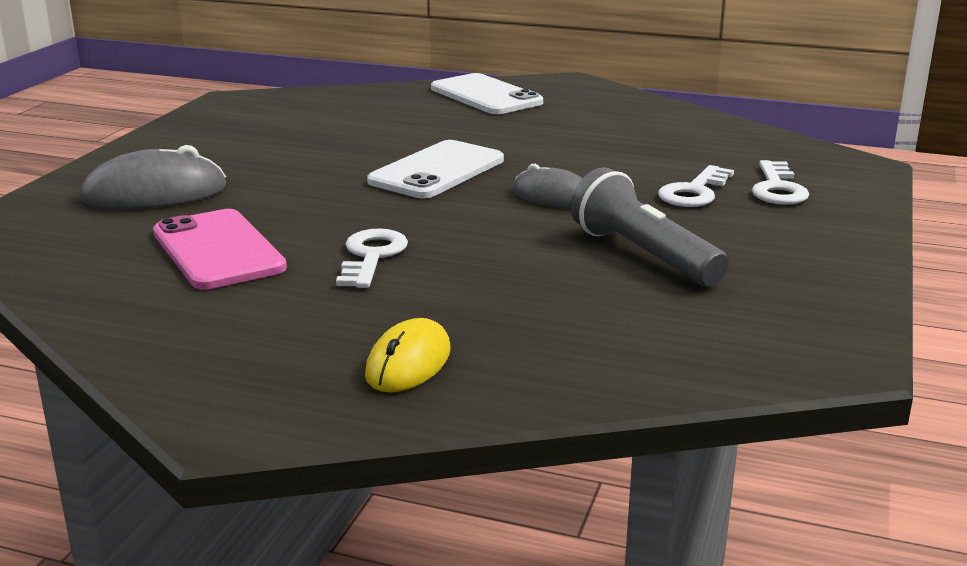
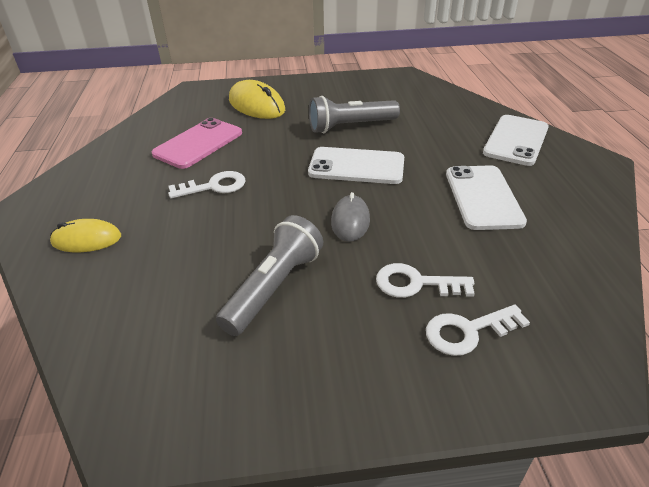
camera: 65 degrees right, 15 degrees up
(154, 193) = (256, 105): grey mouse -> yellow mouse
(328, 154) = (350, 126): none -> grey flashlight
(577, 134) = (483, 197): none -> white phone

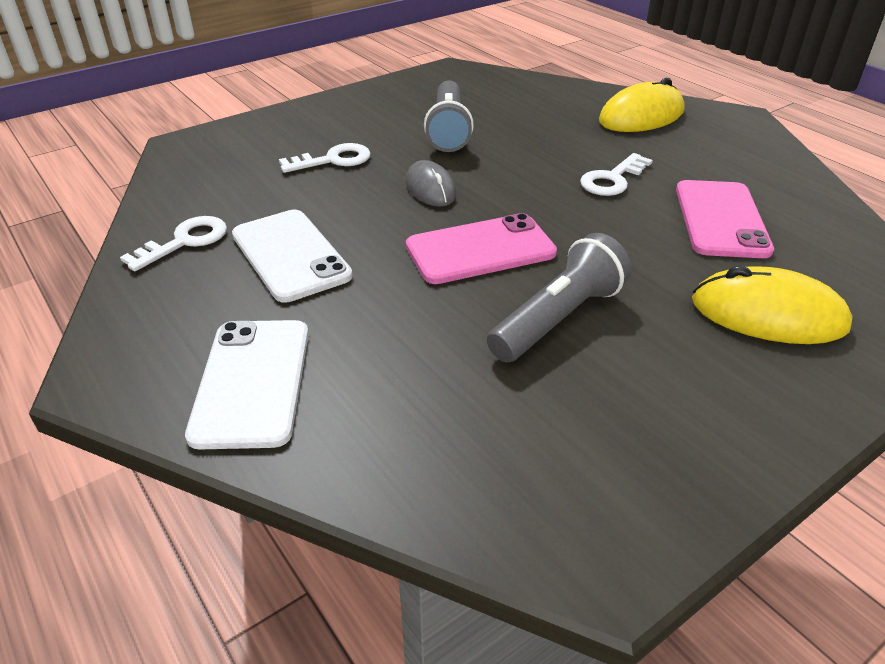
camera: 150 degrees right, 0 degrees up
(86, 239) = (641, 116): yellow mouse -> yellow mouse, size x1.55
(356, 166) = (480, 250): white phone -> pink phone
(468, 331) = (279, 145): white key -> white key (185, 241)

